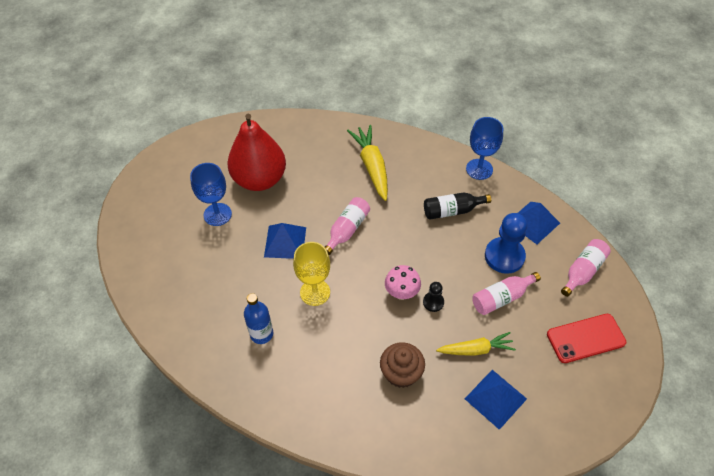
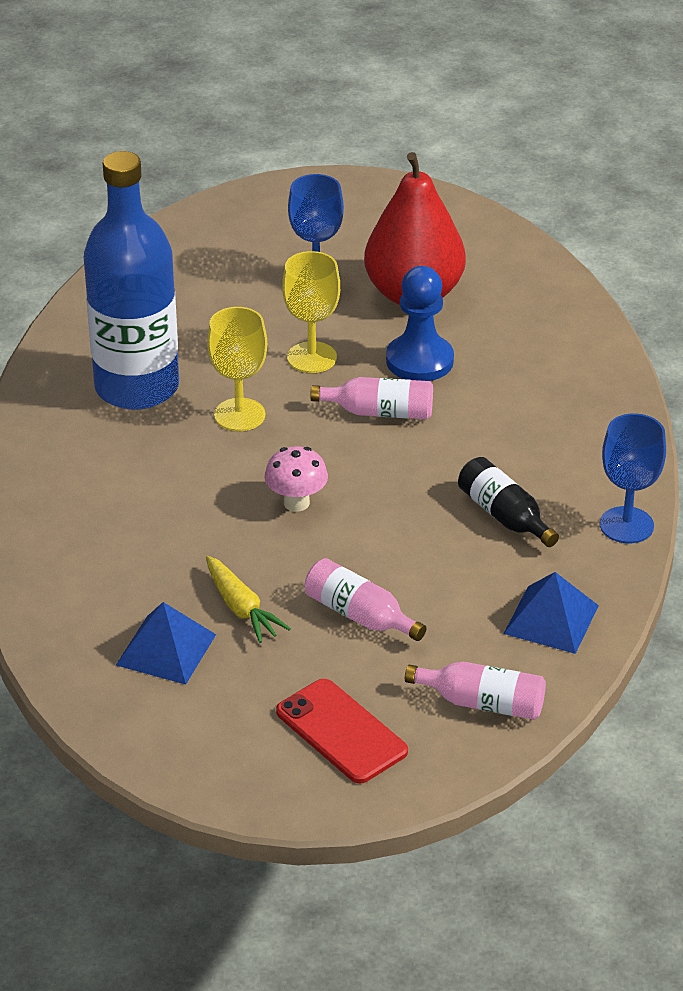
camera: 65 degrees right, 15 degrees down
(261, 334) = (137, 387): blue bottle -> blue bottle, size x2.25
(285, 242) = (312, 357): blue pyramid -> yellow goblet
(372, 166) = (533, 400): yellow carrot -> none
(401, 373) = (153, 540): brown cupcake -> none
(433, 302) = (301, 541): black pawn -> none
(504, 256) = (449, 600): blue pawn -> blue pawn (419, 361)

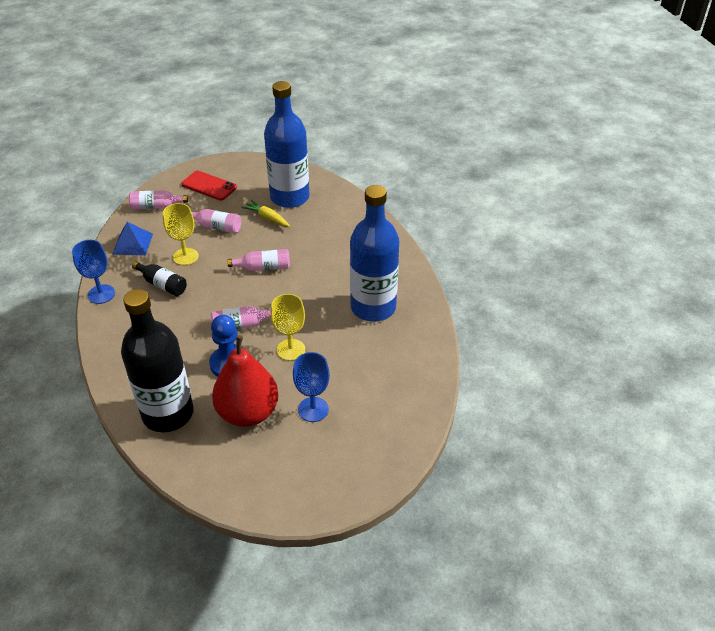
camera: 160 degrees right, 5 degrees up
(166, 649) = (289, 197): blue pyramid -> blue bottle
(239, 415) = (312, 305): yellow goblet -> yellow goblet (185, 256)
(296, 503) = (264, 267): pink mushroom -> pink bottle
(534, 319) = (168, 413): none -> black bottle

